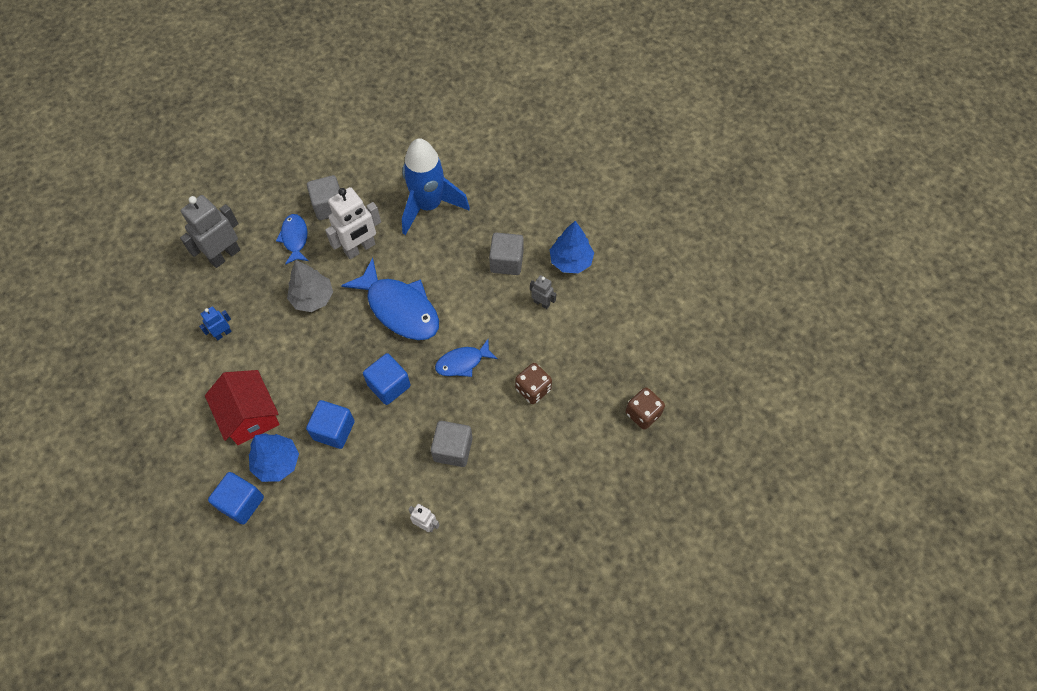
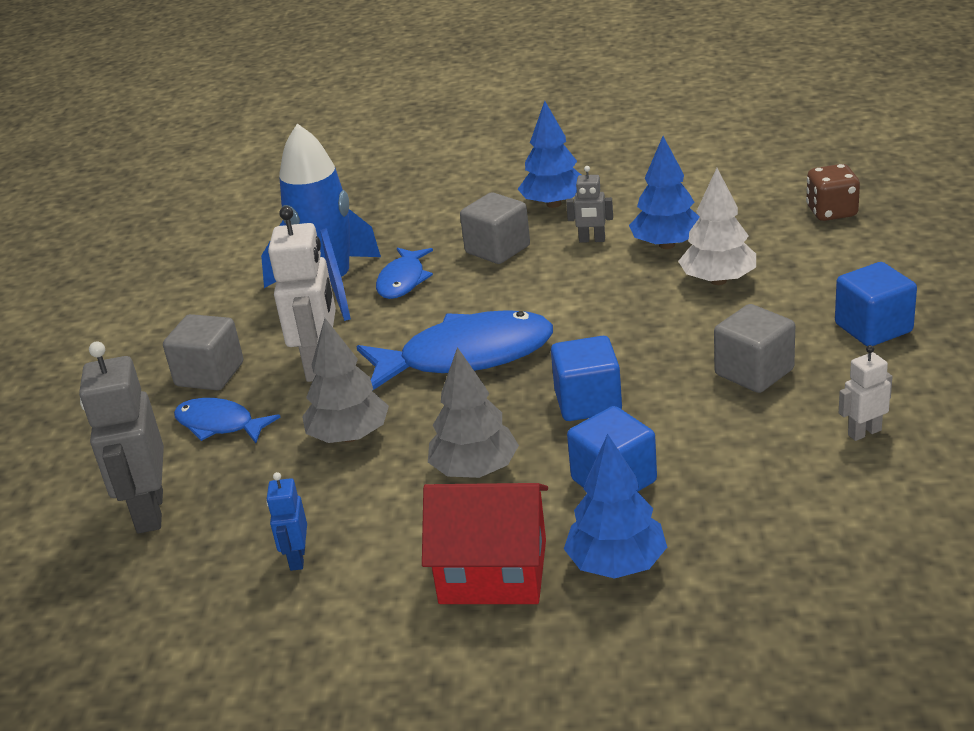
camera: 50 degrees left, 30 degrees down
(241, 503) = (660, 634): blue cube -> blue cube (873, 328)
(313, 367) = (475, 470): none -> grey tree
(462, 362) = (617, 326): blue fish -> blue fish (403, 281)
(533, 389) = (718, 280): brown dice -> white tree
(541, 303) = (592, 240): grey robot -> grey robot turned 150 degrees counterclockwise
(557, 344) = (667, 245): none -> blue tree

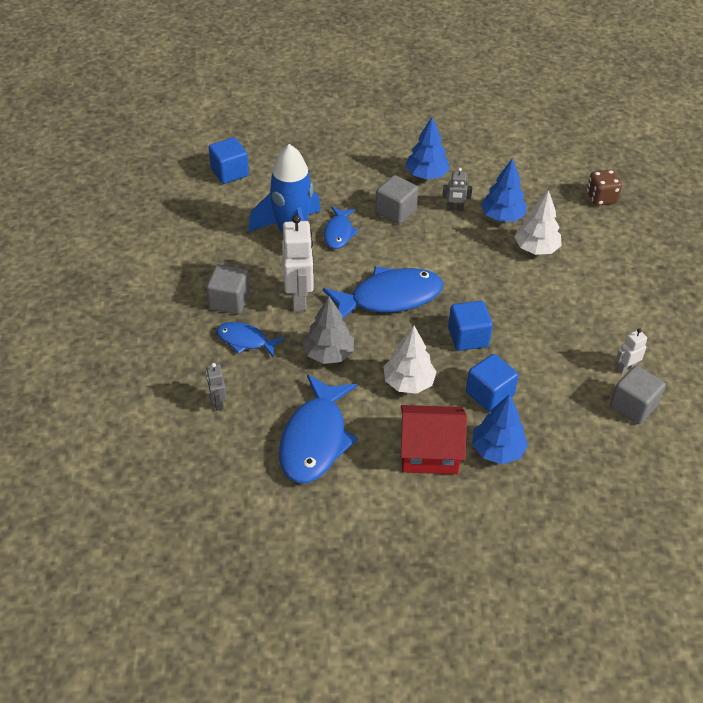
camera: 10 degrees left, 15 degrees up
(149, 512) = (218, 403): grey robot -> grey robot, size x0.51
(297, 558) = (315, 439): blue robot -> blue fish
(475, 470) = (408, 382): grey tree -> white tree
(754, 372) = (562, 321): grey cube -> grey cube (633, 406)
(873, 328) = (629, 292): blue cube -> blue cube (229, 172)

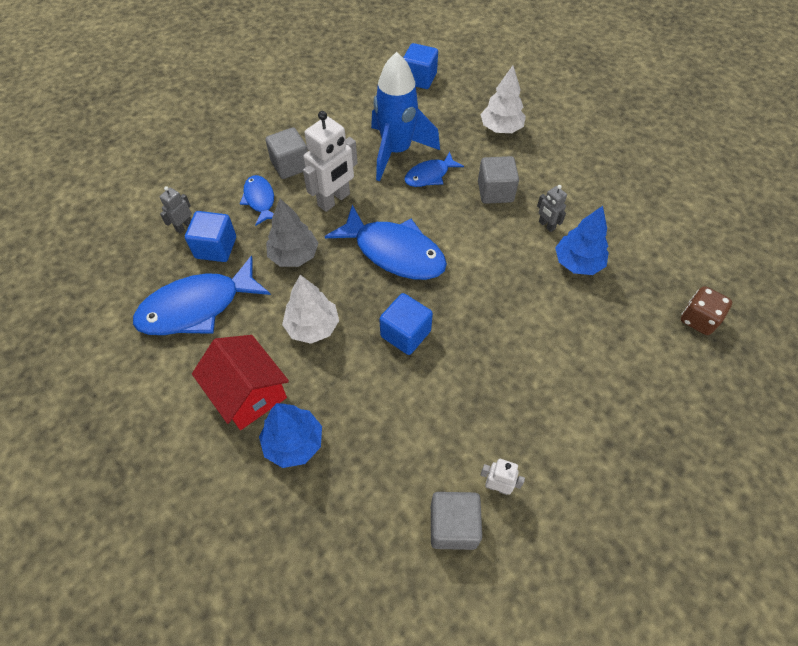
camera: 50 degrees right, 10 degrees up
(426, 175) = (561, 182): blue tree -> none
(489, 394) = (354, 393): blue cube -> blue cube (216, 247)
(536, 248) = (569, 313): white tree -> white tree (501, 128)

